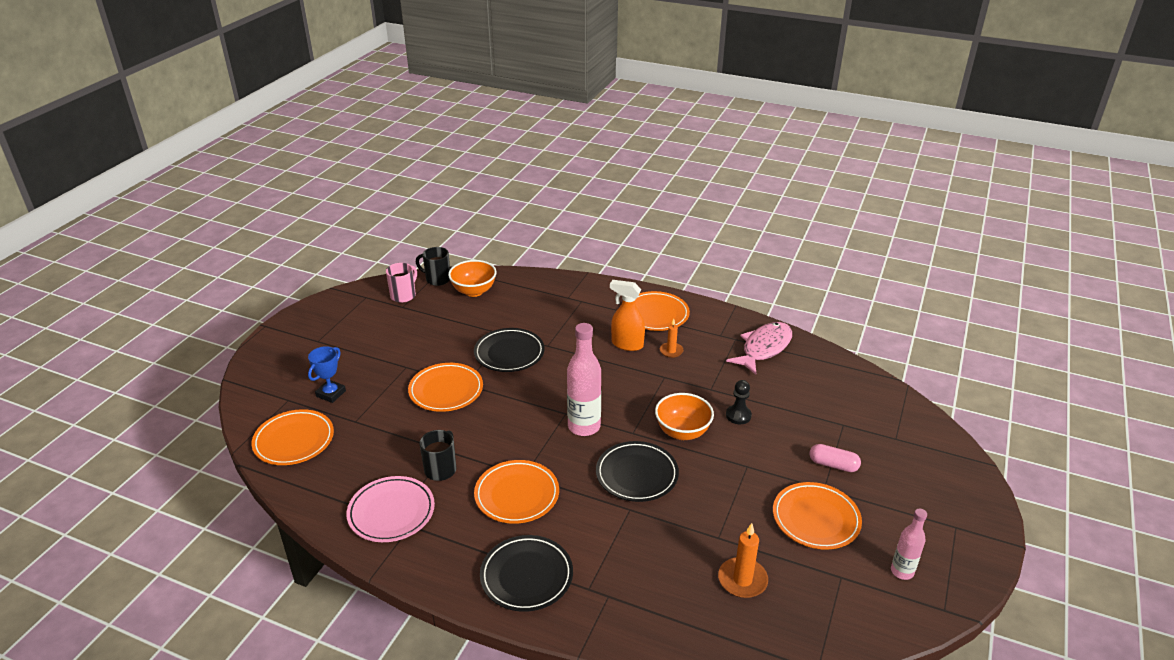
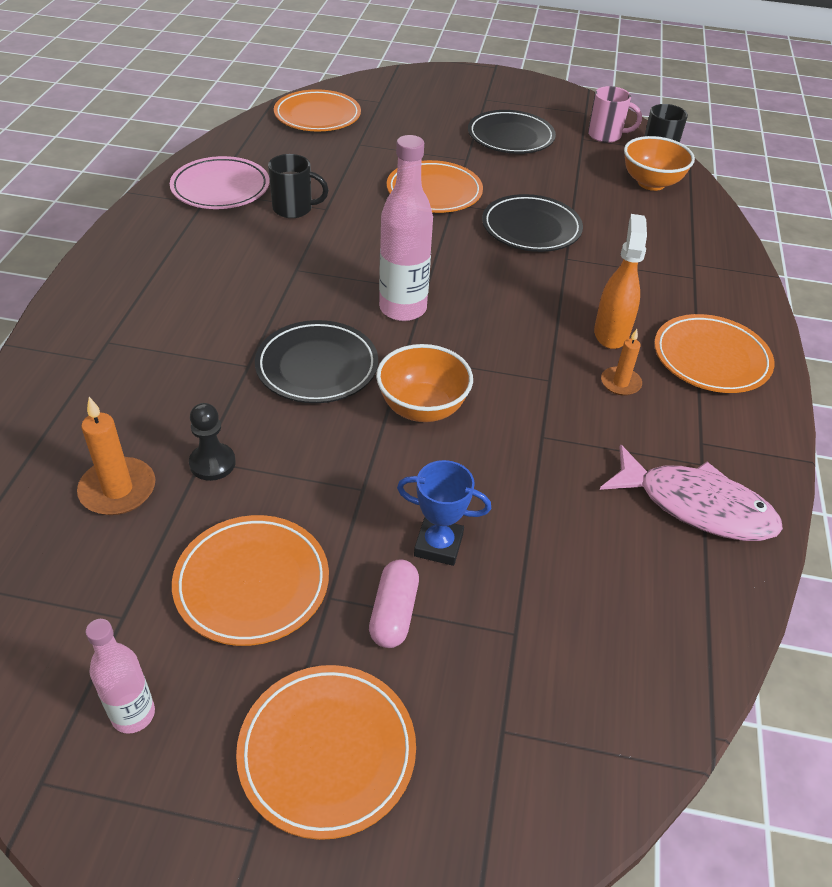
camera: 75 degrees right, 10 degrees up
(331, 394) = (398, 122): blue trophy -> blue trophy (438, 545)
(517, 495) = (260, 268): orange plate -> orange plate (327, 752)
(526, 576) = (128, 291): black plate -> black plate (510, 137)
(738, 415) = (486, 474): black pawn -> black pawn (212, 463)

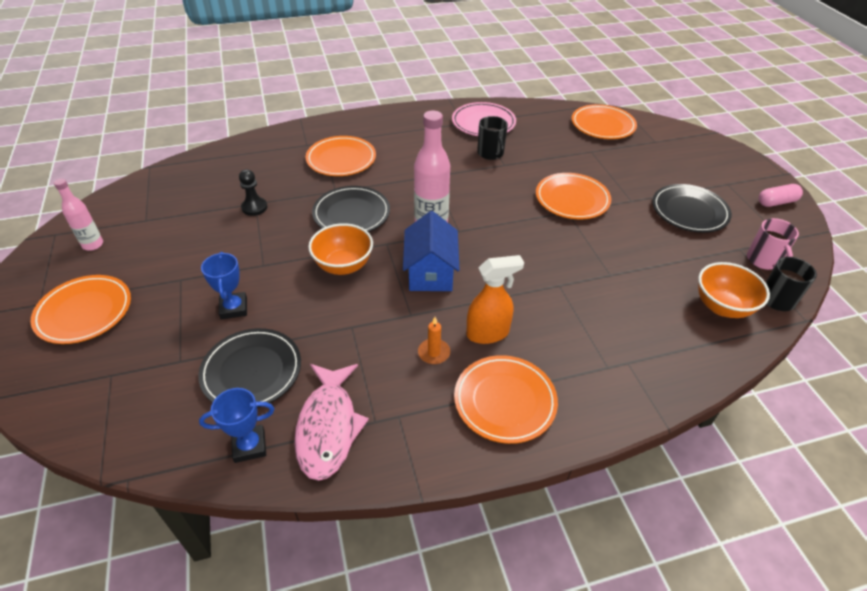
camera: 65 degrees right, 0 degrees up
(118, 490) = (222, 187): orange candle -> none
(252, 583) = (179, 250): orange plate -> orange plate (341, 159)
(394, 613) = (178, 306): pink capsule -> pink capsule (776, 202)
(486, 338) = (430, 272): none -> blue house
(531, 228) = (578, 257): black plate -> black plate (252, 371)
(700, 588) = (249, 446): none -> blue trophy

